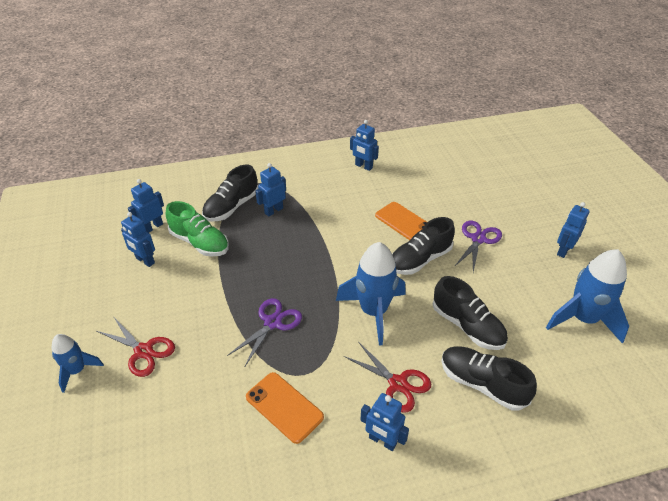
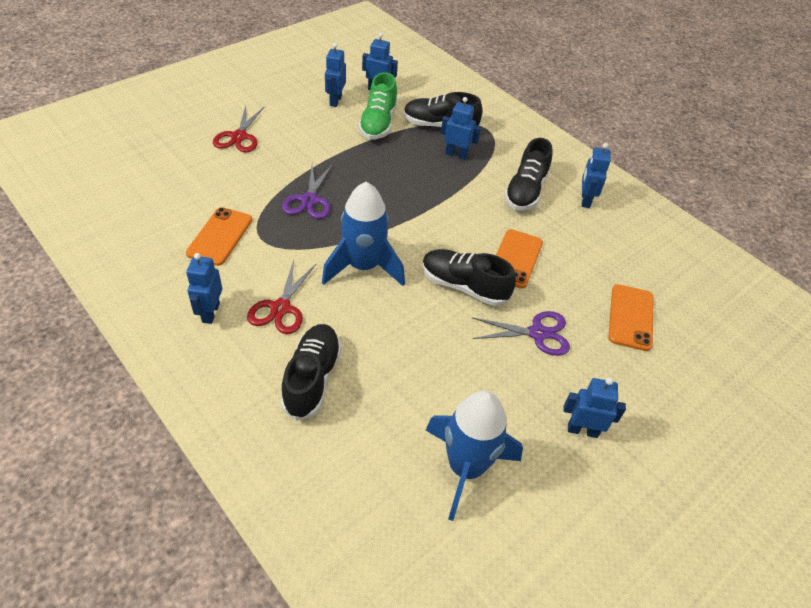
camera: 60 degrees right, 5 degrees up
(77, 370) = (205, 111): blue rocket -> none
(272, 323) = (309, 200): purple scissors -> purple scissors turned 90 degrees clockwise
(467, 326) = (387, 350): black shoe -> black shoe (525, 191)
(479, 191) = (631, 317): none -> orange phone

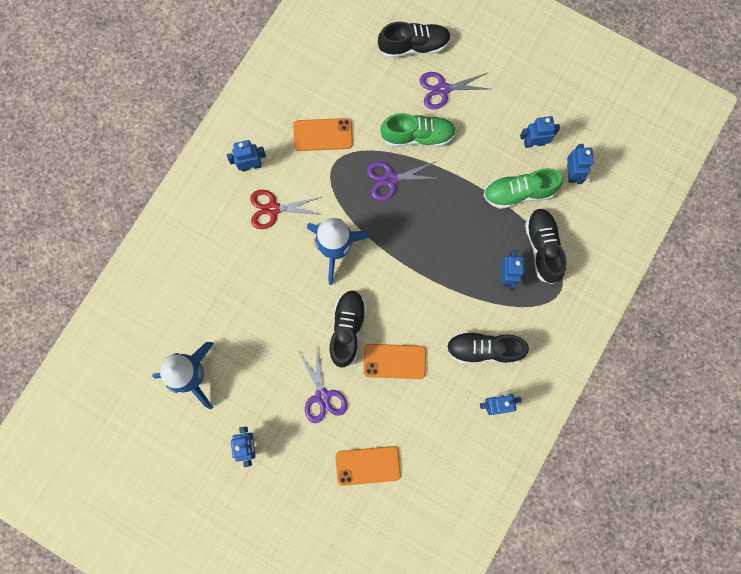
camera: 75 degrees right, 30 degrees up
(239, 137) = (442, 89): red scissors -> purple scissors
(275, 167) = (417, 136): none -> green shoe
(312, 378) = (223, 255): black shoe -> black shoe (414, 46)

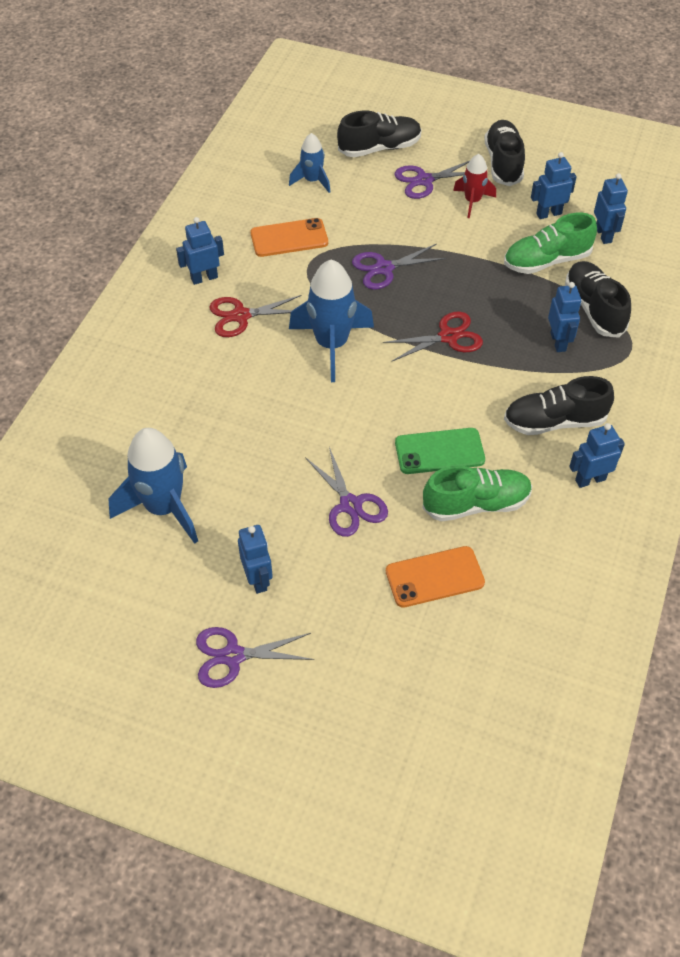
camera: 10 degrees left, 25 degrees down
(223, 502) = (233, 656): none -> purple scissors
(347, 329) = (367, 426): black shoe -> black shoe (503, 163)
(352, 75) = (312, 181): none -> blue rocket
(394, 361) = (439, 451): orange phone -> green phone
(417, 136) = (406, 225): green shoe -> green shoe (476, 504)
(425, 256) = (448, 337): none -> red scissors
(476, 119) = (472, 201): none -> red rocket

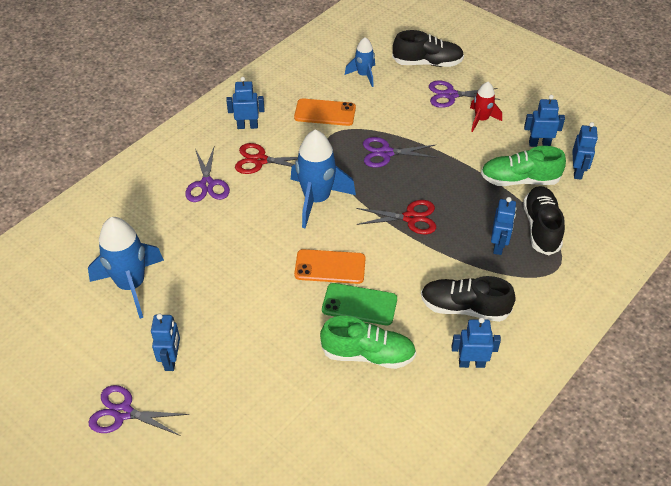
camera: 20 degrees right, 5 degrees down
(350, 505) = (269, 325): purple scissors -> purple scissors (207, 184)
(434, 577) = (306, 402): orange phone -> orange phone (330, 267)
(503, 163) = (520, 97): black shoe -> none

